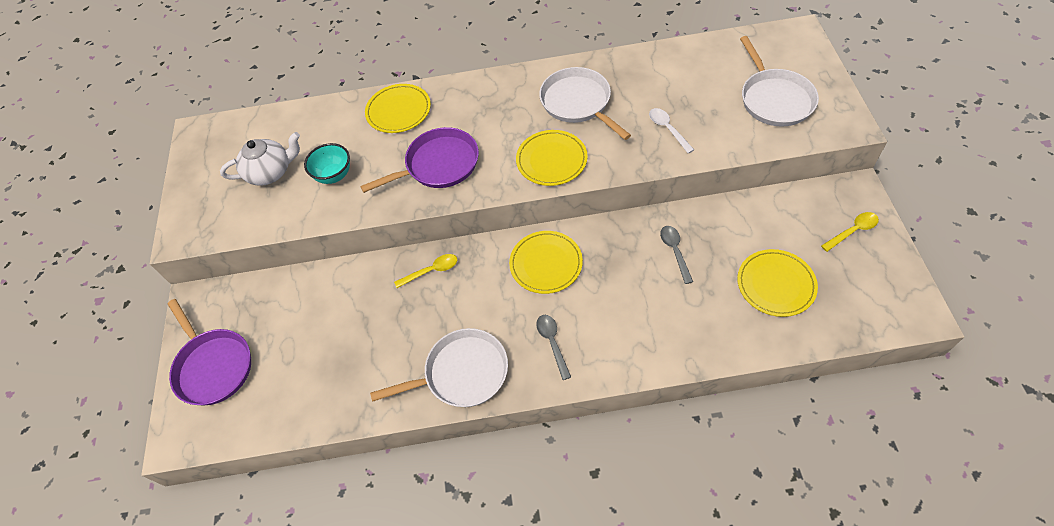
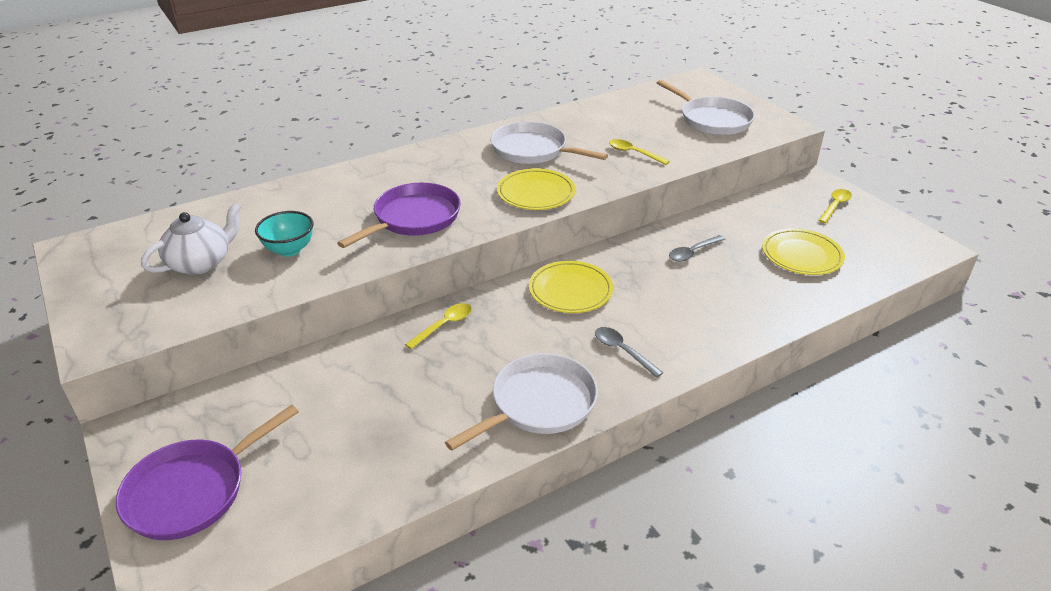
camera: 30 degrees left, 20 degrees down
(213, 366) = (192, 491): purple pan -> purple pan turned 105 degrees clockwise
(398, 111) = (338, 187): yellow plate -> none
(667, 129) = (633, 153): white spoon -> yellow spoon
(675, 251) = (692, 252): grey spoon -> grey spoon turned 90 degrees counterclockwise

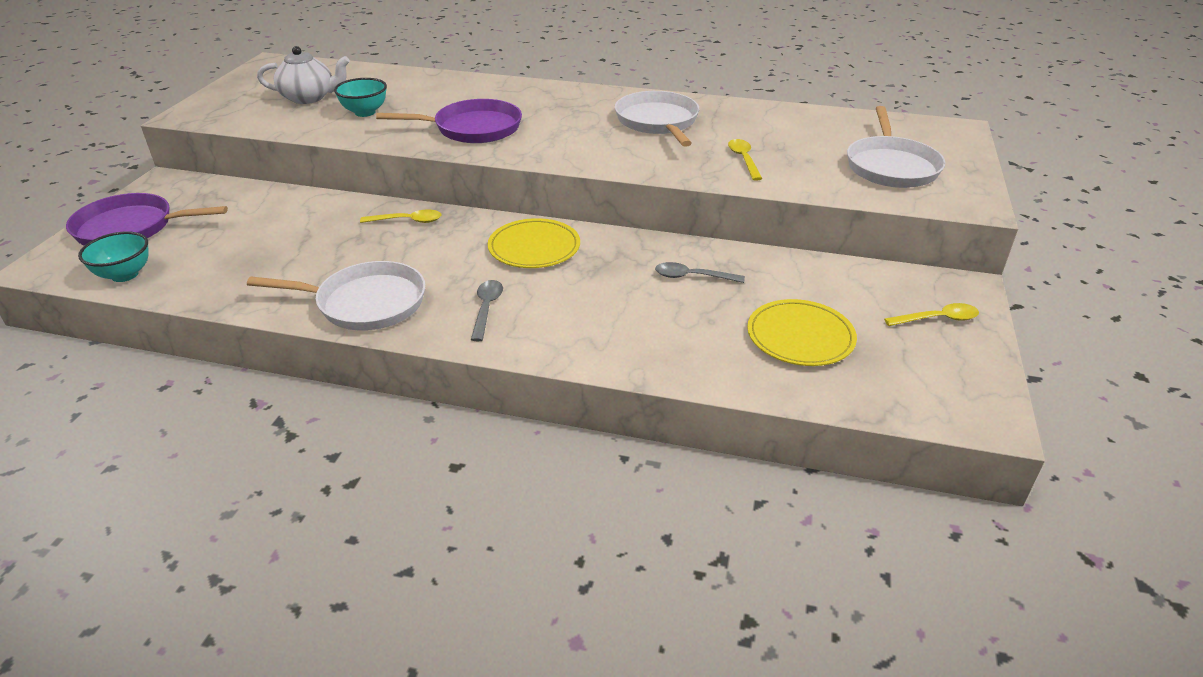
camera: 45 degrees right, 0 degrees up
(285, 530) = (125, 275): none -> turquoise bowl
(536, 193) = (593, 151): yellow plate -> none

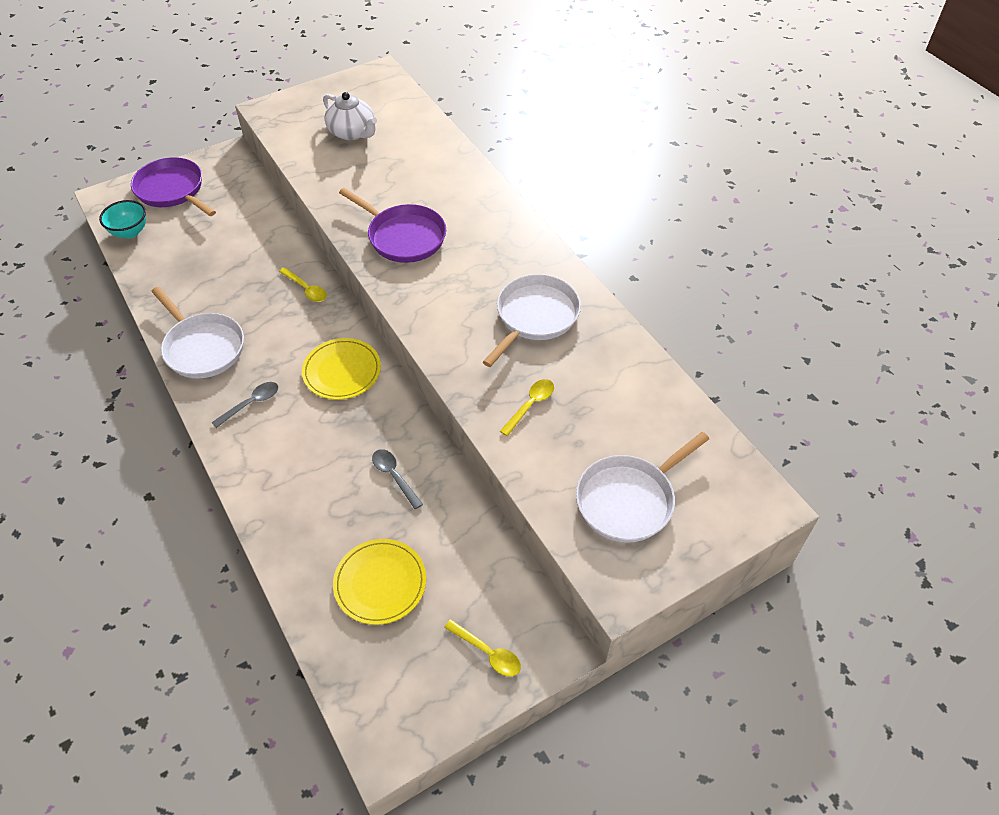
camera: 45 degrees right, 15 degrees up
(365, 112) = (363, 172): turquoise bowl -> none

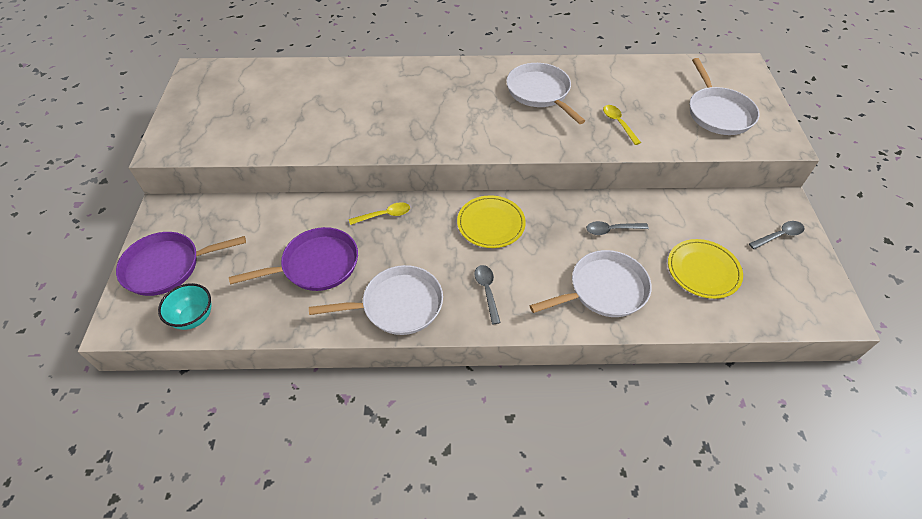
camera: 60 degrees left, 0 degrees up
(302, 497) = (604, 290): none -> white pan
(352, 132) = (254, 109): white teapot -> none
(403, 237) = (406, 124): purple pan -> purple pan (316, 265)
(488, 652) = (779, 235): yellow spoon -> grey spoon

